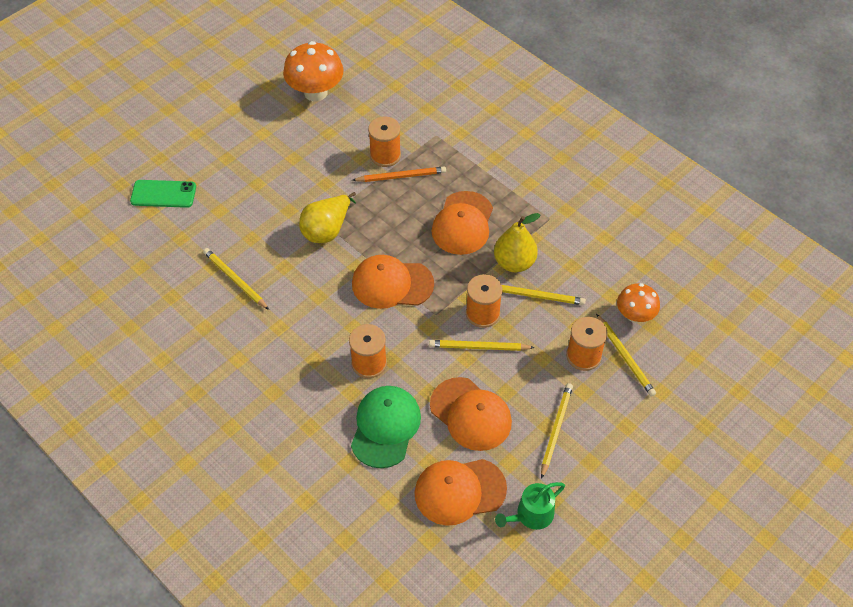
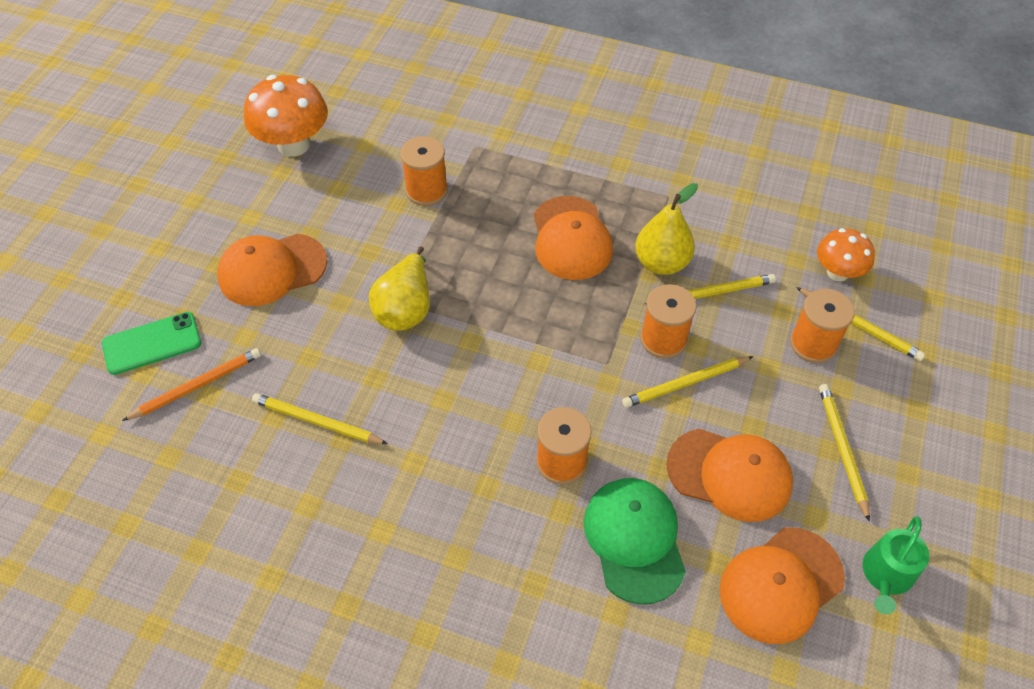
camera: 25 degrees left, 0 degrees up
(392, 284) = (529, 346): orange cap -> orange cap (272, 270)
(401, 176) = (461, 209): orange pencil -> orange pencil (197, 386)

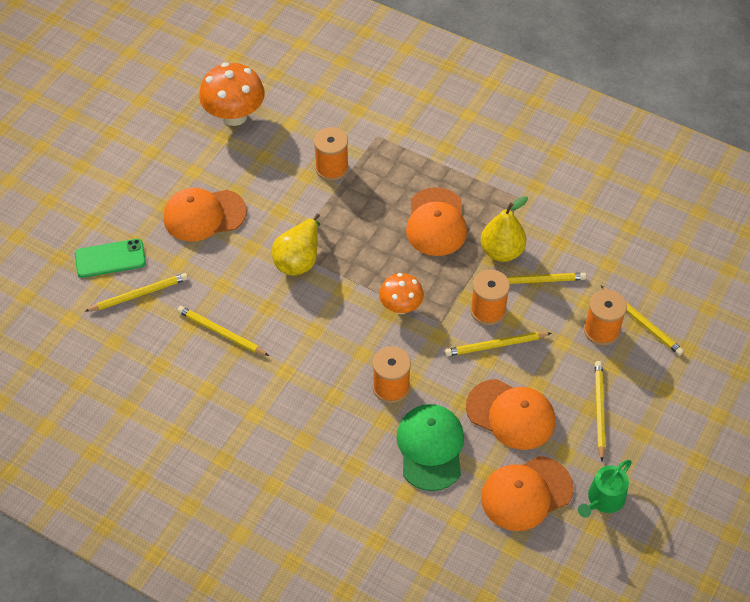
camera: 10 degrees right, 0 degrees up
(197, 386) = (139, 294): orange pencil -> yellow pencil
(837, 272) = (638, 279): orange mushroom -> orange mushroom (401, 307)

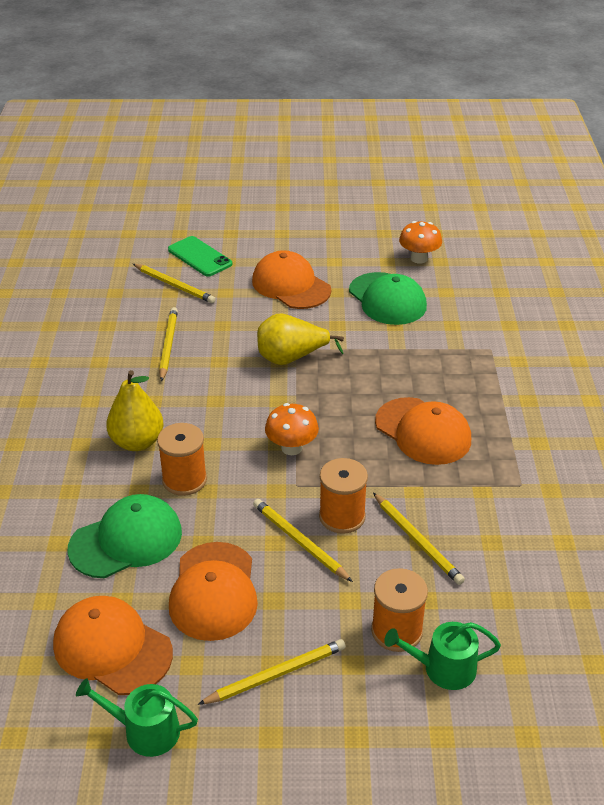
camera: 60 degrees right, 15 degrees down
(234, 116) = (419, 258): orange mushroom -> orange mushroom, size x0.62
(271, 163) = (387, 299): none -> green cap
(332, 168) = (420, 336): orange spool -> none
(436, 222) = (423, 431): orange cap -> orange cap turned 105 degrees counterclockwise
(501, 251) = (432, 497): yellow pear -> yellow pear (137, 442)
(642, 322) = (443, 668): yellow pencil -> green watering can

